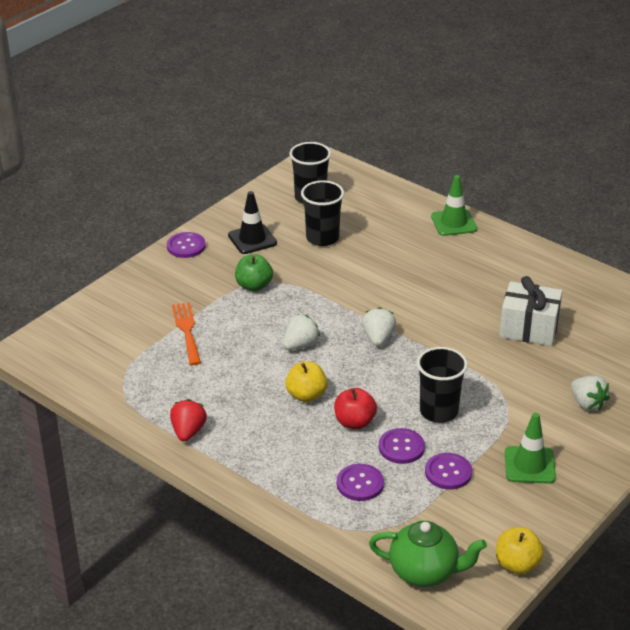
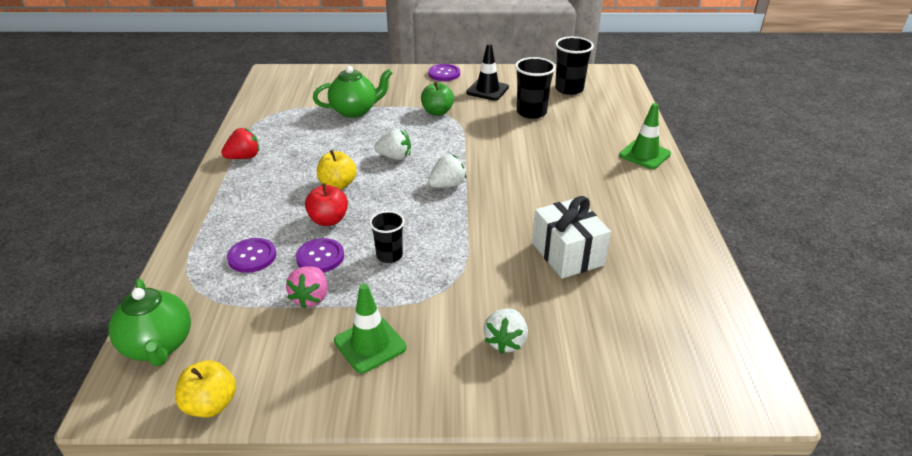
camera: 50 degrees right, 0 degrees up
(187, 330) = (355, 111): orange fork -> green teapot
(439, 411) = (389, 255): black cup -> black cup, size x0.65
(448, 472) = (311, 298): purple button -> pink strawberry

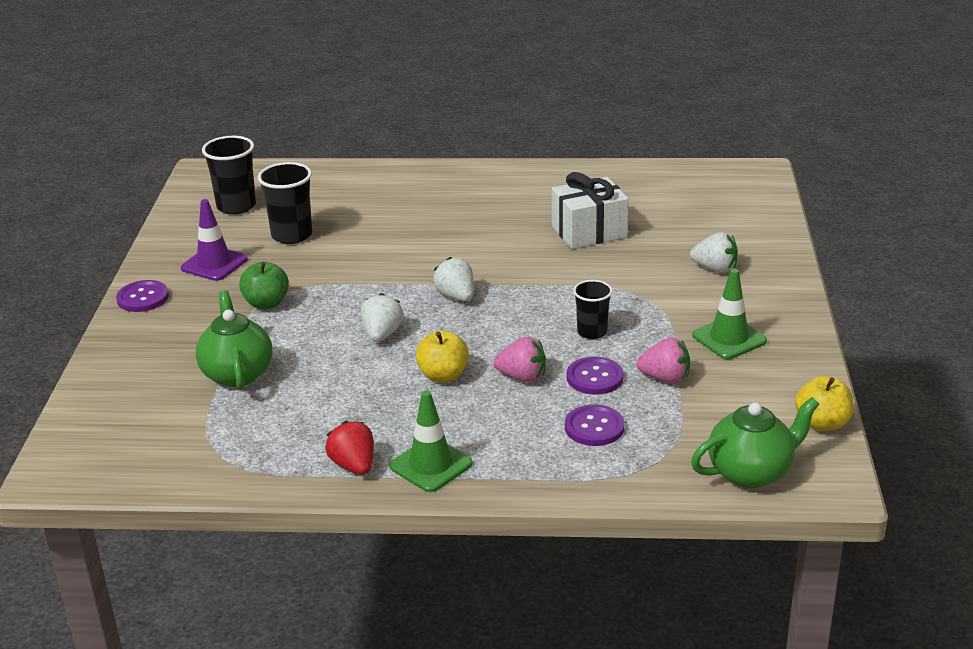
camera: 85 degrees left, 5 degrees down
(328, 220) = (522, 377): red apple -> pink strawberry
(487, 90) = (214, 264): black traffic cone -> purple traffic cone
(644, 154) = (412, 176): green traffic cone -> green traffic cone (431, 465)

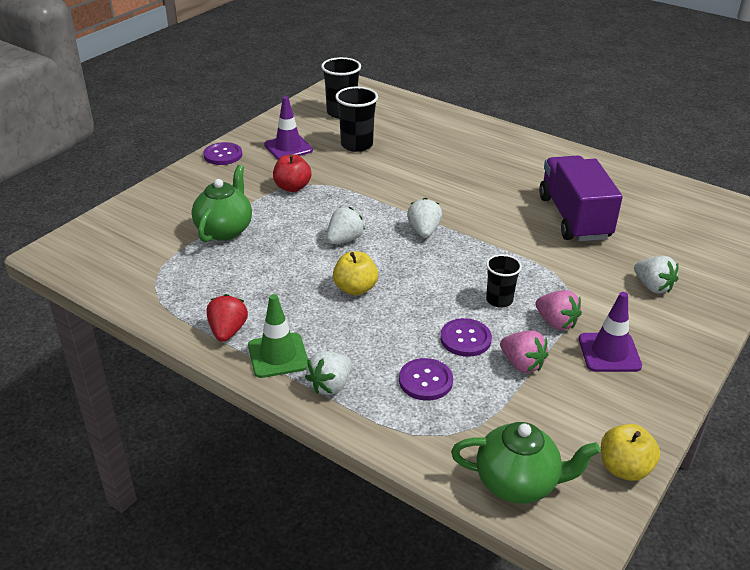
camera: 30 degrees right, 5 degrees up
(266, 303) = (292, 187): green apple -> red apple
(510, 468) = (330, 385): none -> white strawberry
(522, 377) = (410, 314): pink strawberry -> pink strawberry (556, 322)
(589, 232) = (574, 217): white gift -> purple truck
(729, 338) = (609, 352): green traffic cone -> purple traffic cone

